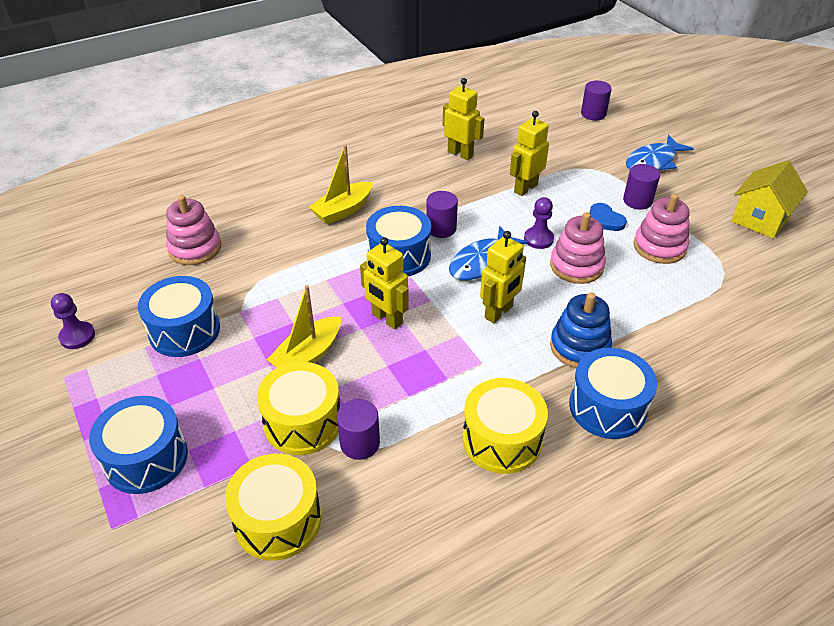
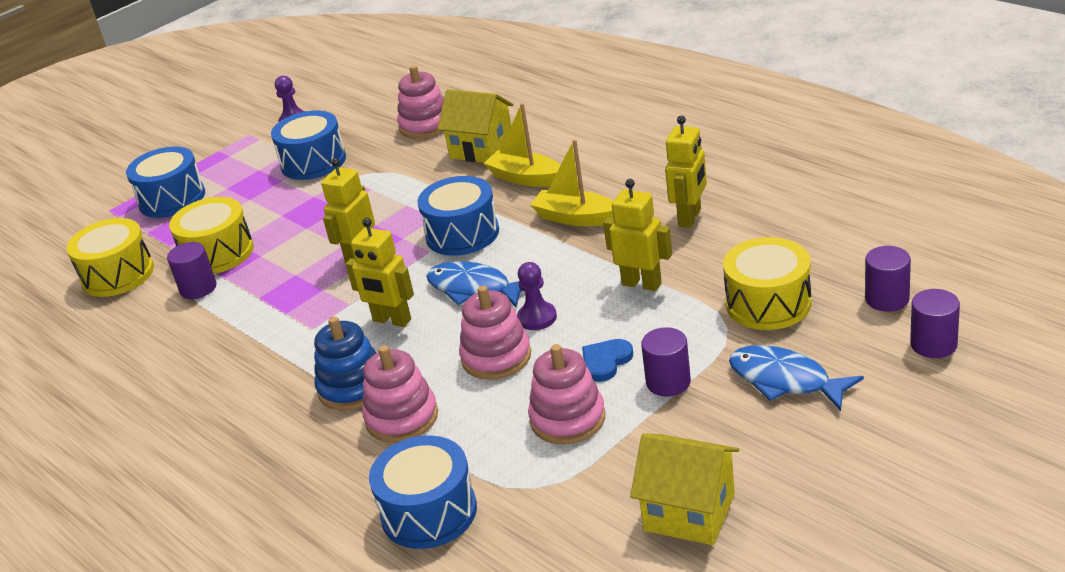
camera: 80 degrees right, 10 degrees down
(272, 224) = (481, 149): none -> yellow house
(308, 355) = (298, 230): yellow boat -> yellow boat (575, 218)
(441, 228) = (523, 246): purple cylinder -> purple cylinder (933, 344)
(502, 439) = (212, 364): yellow drum -> yellow drum (768, 303)
(607, 407) = (266, 424): blue drum -> blue drum (429, 512)
(629, 324) = (402, 418): none -> pink stacking toy

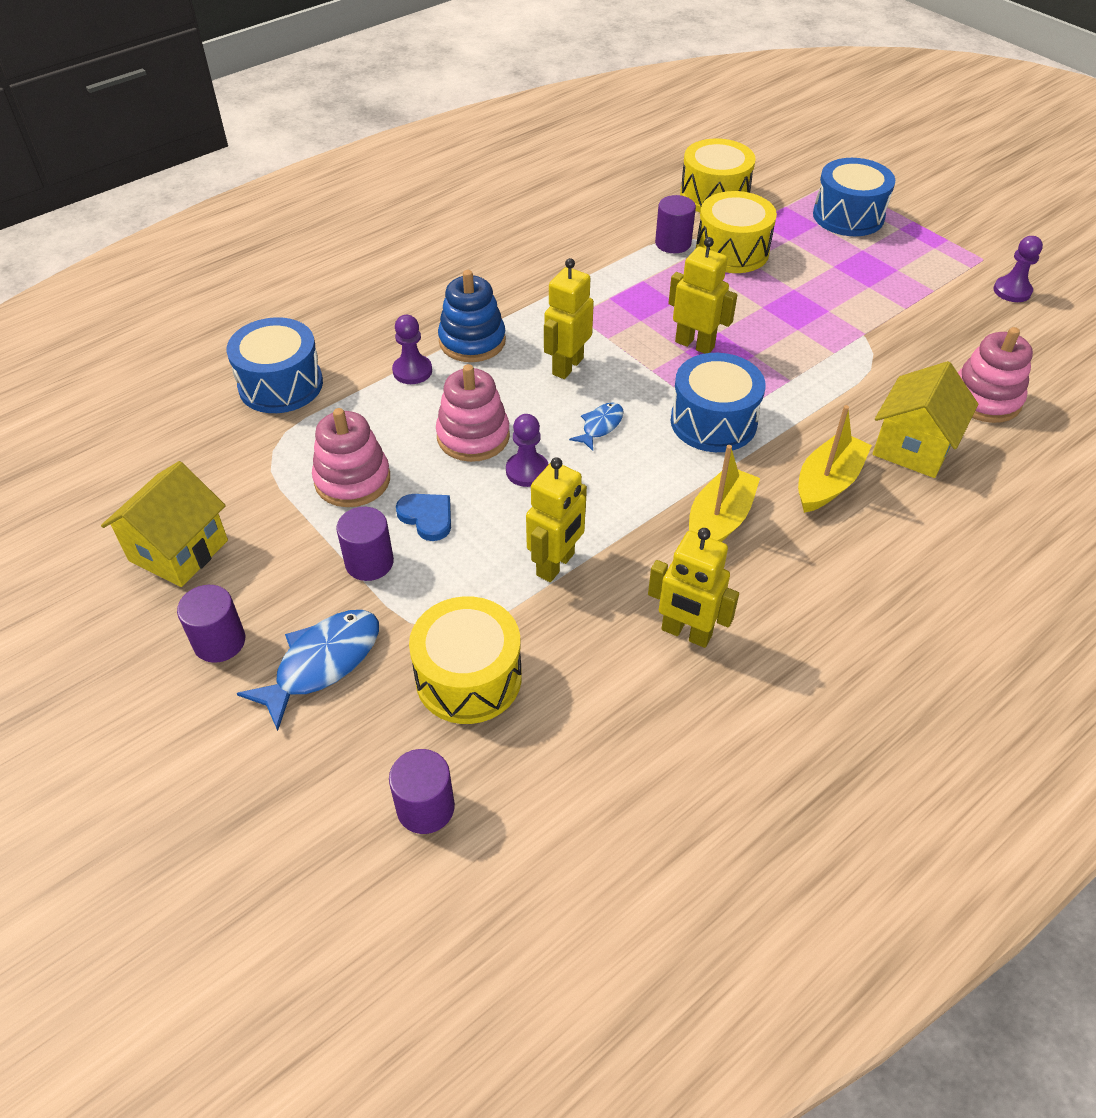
camera: 90 degrees right, 15 degrees up
(313, 162) = (907, 308): blue drum -> none
(402, 418) = (412, 371): pink stacking toy -> purple pawn
(474, 289) = (600, 426): blue fish -> blue fish, size x0.56
(933, 344) = (313, 831): purple cylinder -> purple cylinder (219, 642)

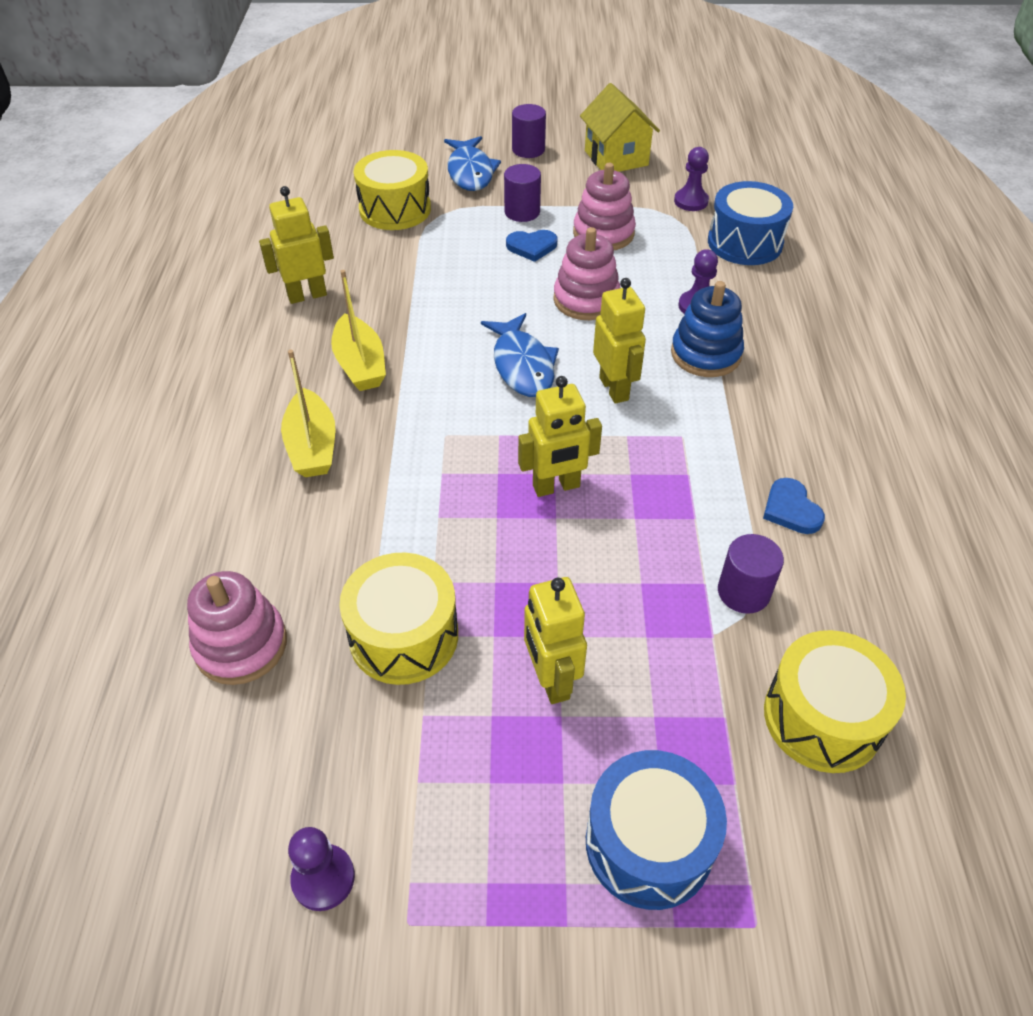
camera: 130 degrees right, 0 degrees up
(425, 807) = (345, 168): purple cylinder -> none
(527, 471) = (520, 306): purple pawn -> purple pawn (691, 201)
(556, 565) = (425, 275): yellow robot -> yellow robot (551, 680)
(586, 250) = (791, 509): none -> blue heart
(600, 426) = (522, 365): blue fish -> blue fish, size x1.80
(713, 422) = (451, 429): blue drum -> none
(732, 251) = (680, 636): yellow drum -> yellow drum (404, 636)
(913, 447) = (270, 531): yellow house -> none

